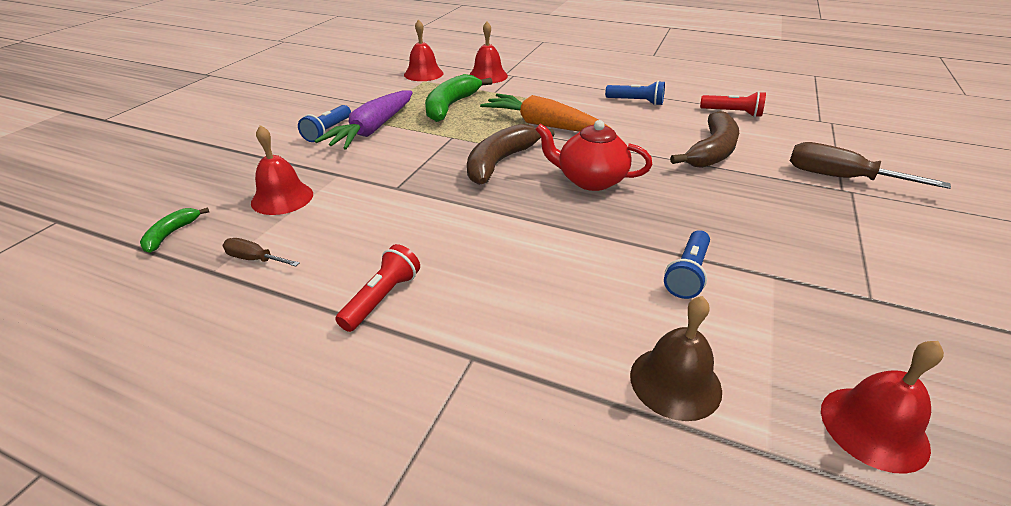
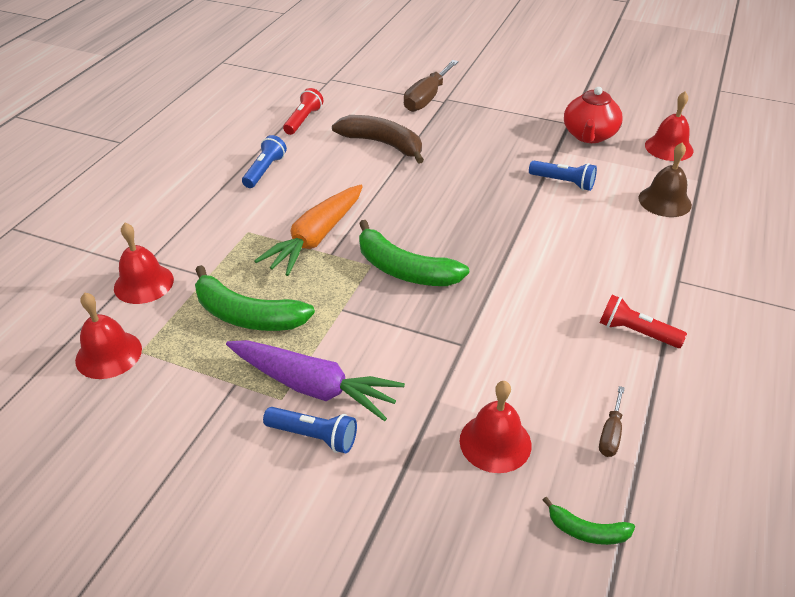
camera: 90 degrees left, 5 degrees up
(501, 162) = (404, 269): brown banana -> green banana
(590, 180) = (438, 214): red teapot -> red teapot (589, 136)

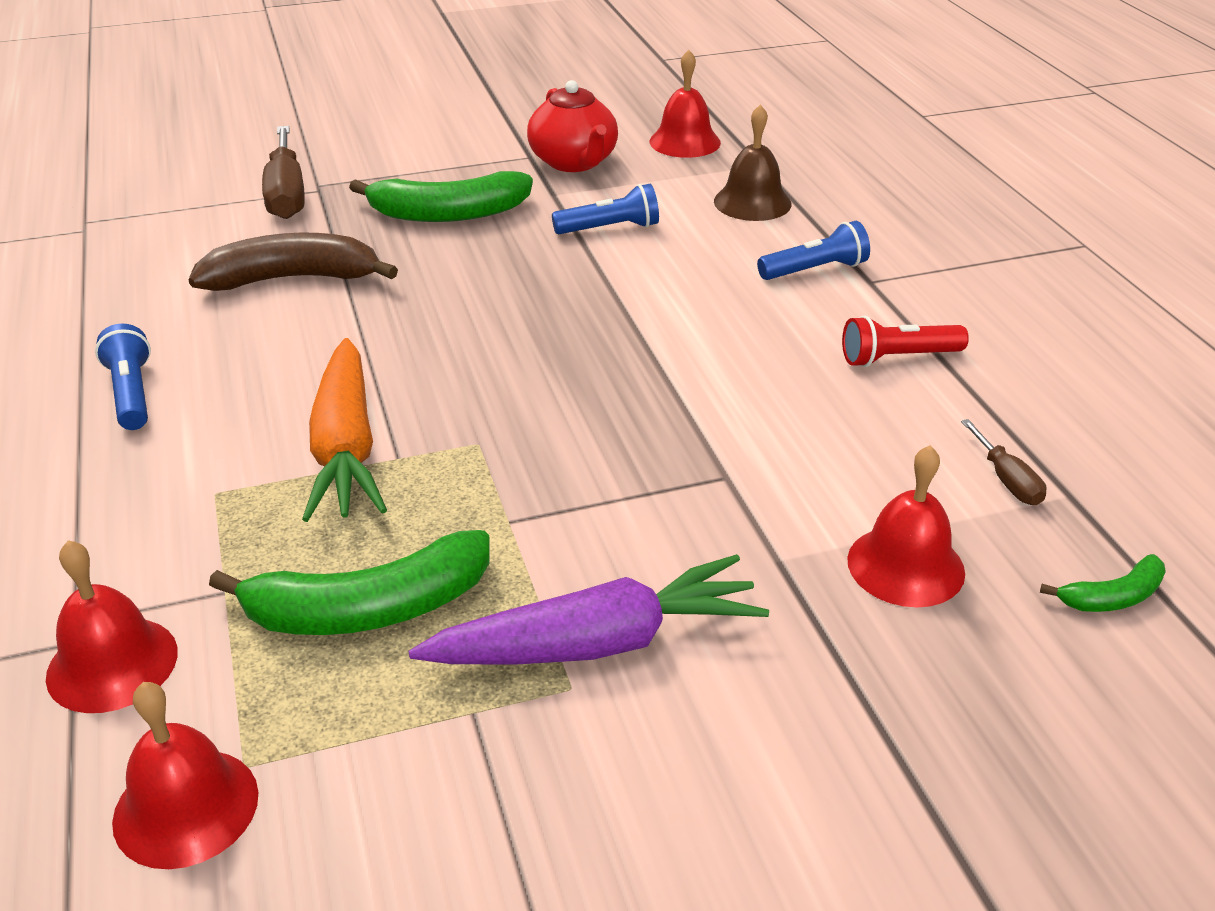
camera: 40 degrees left, 5 degrees down
(303, 120) = (110, 296): red flashlight -> none
(314, 436) = (680, 705): blue flashlight -> blue flashlight (815, 270)
(404, 269) = (532, 425): green banana -> green banana (447, 213)

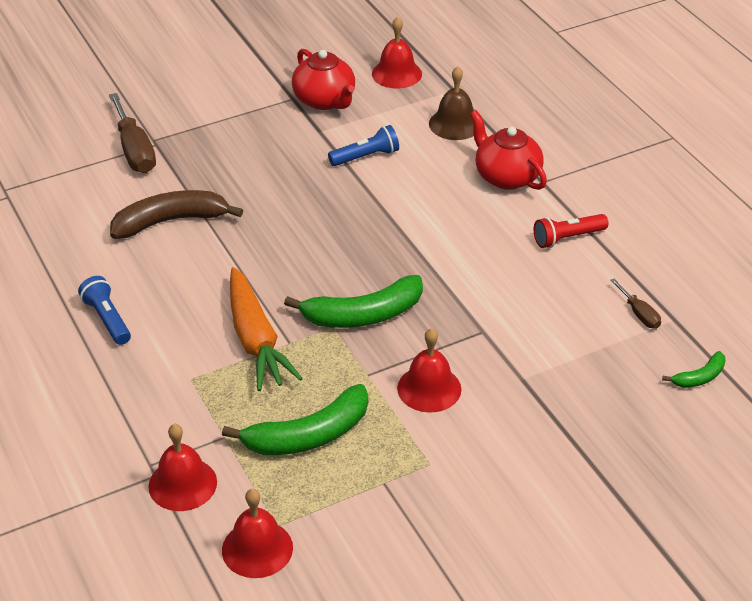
camera: 10 degrees left, 5 degrees up
(447, 213) = (253, 155): green banana -> green banana (362, 315)
(597, 643) = (436, 438): purple carrot -> none
(815, 270) = (506, 176): blue flashlight -> red teapot
(905, 566) = (590, 373): red bell -> red bell (429, 388)

